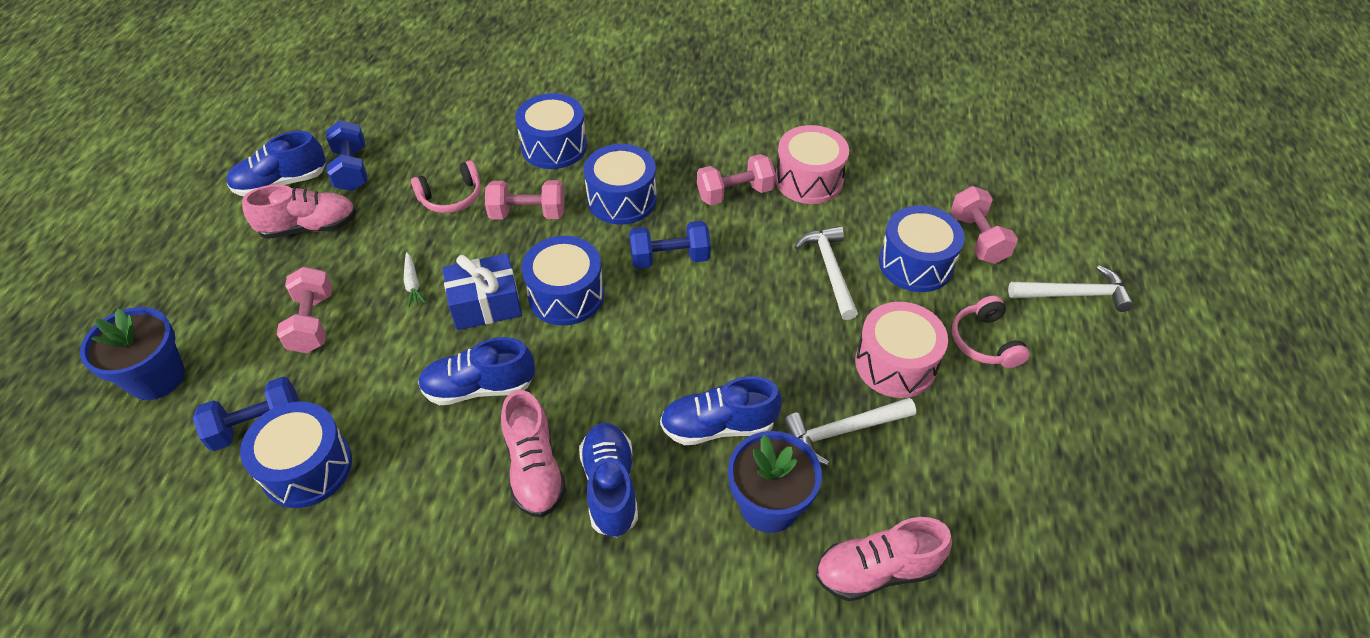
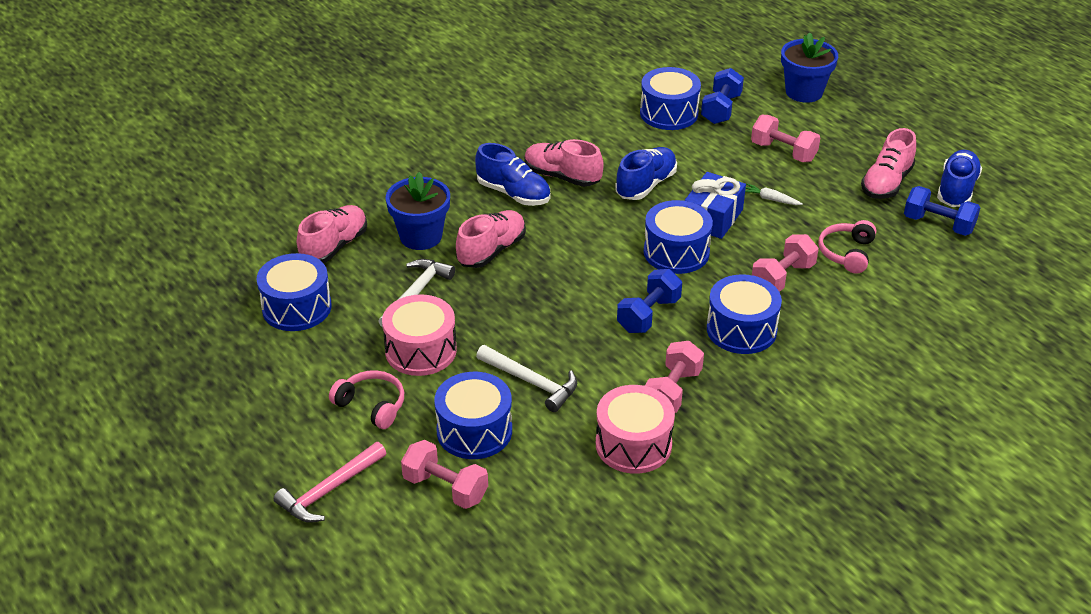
camera: 135 degrees right, 10 degrees down
(554, 146) = (852, 332): blue drum -> blue drum (297, 307)
(718, 426) = (491, 251): blue shoe -> pink shoe
(1074, 294) = (329, 490): white hammer -> pink hammer

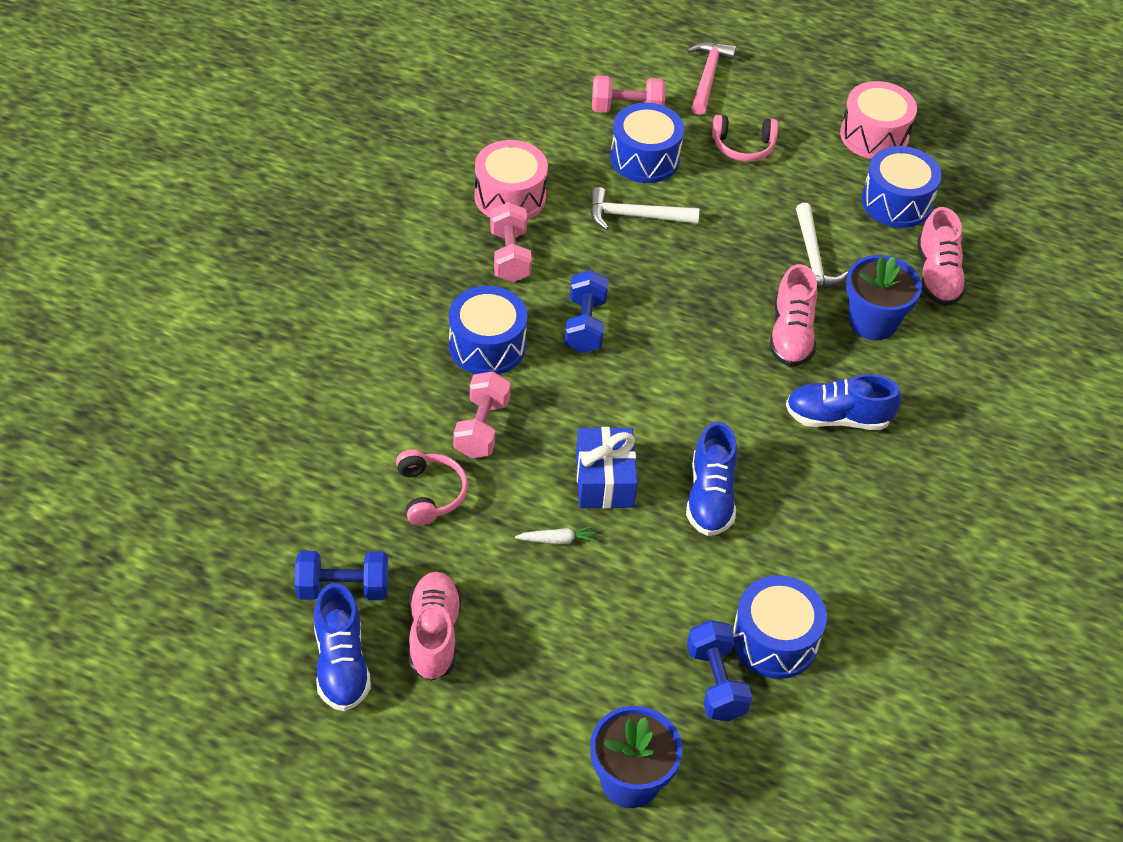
camera: 145 degrees right, 10 degrees up
(421, 350) = (752, 206): pink drum -> pink drum (874, 136)
(562, 176) = (809, 467): pink shoe -> none
(676, 252) = (611, 414): blue drum -> none
(783, 152) = (588, 633): pink dumbbell -> none

